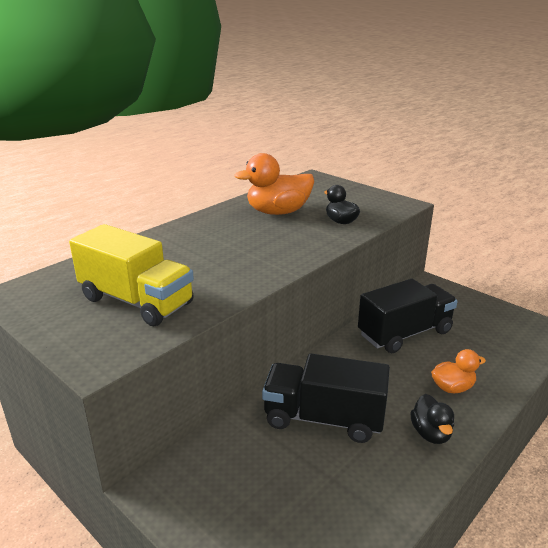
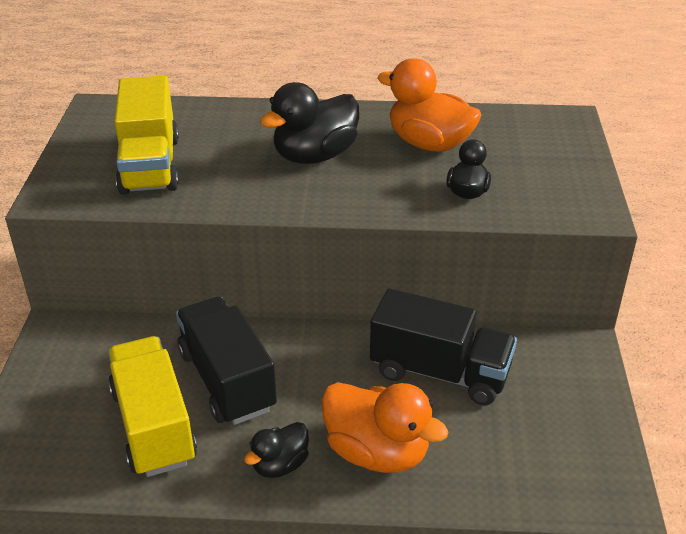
camera: 50 degrees right, 10 degrees up
(233, 244) = (315, 156): none -> black duck
(334, 479) = (153, 426): none -> yellow truck
(452, 388) = (377, 452): orange duck -> orange duck, size x1.78

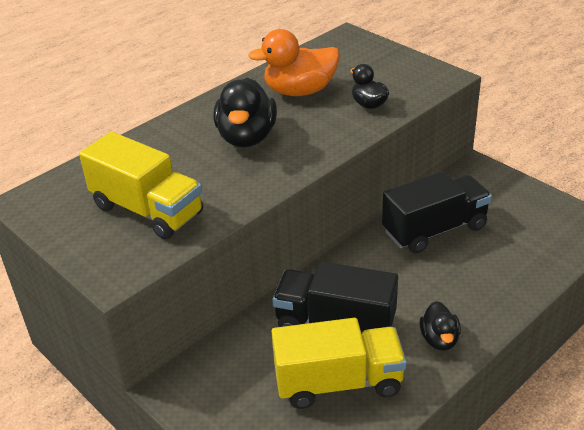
camera: 45 degrees left, 0 degrees up
(153, 426) = (338, 382): yellow truck -> yellow truck turned 150 degrees clockwise
(377, 452) = (472, 292): orange duck -> none

